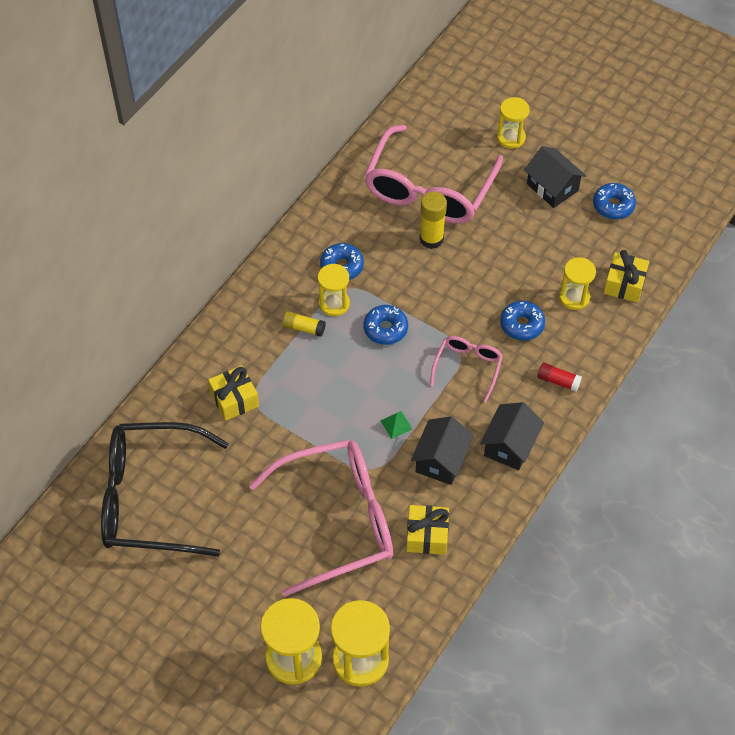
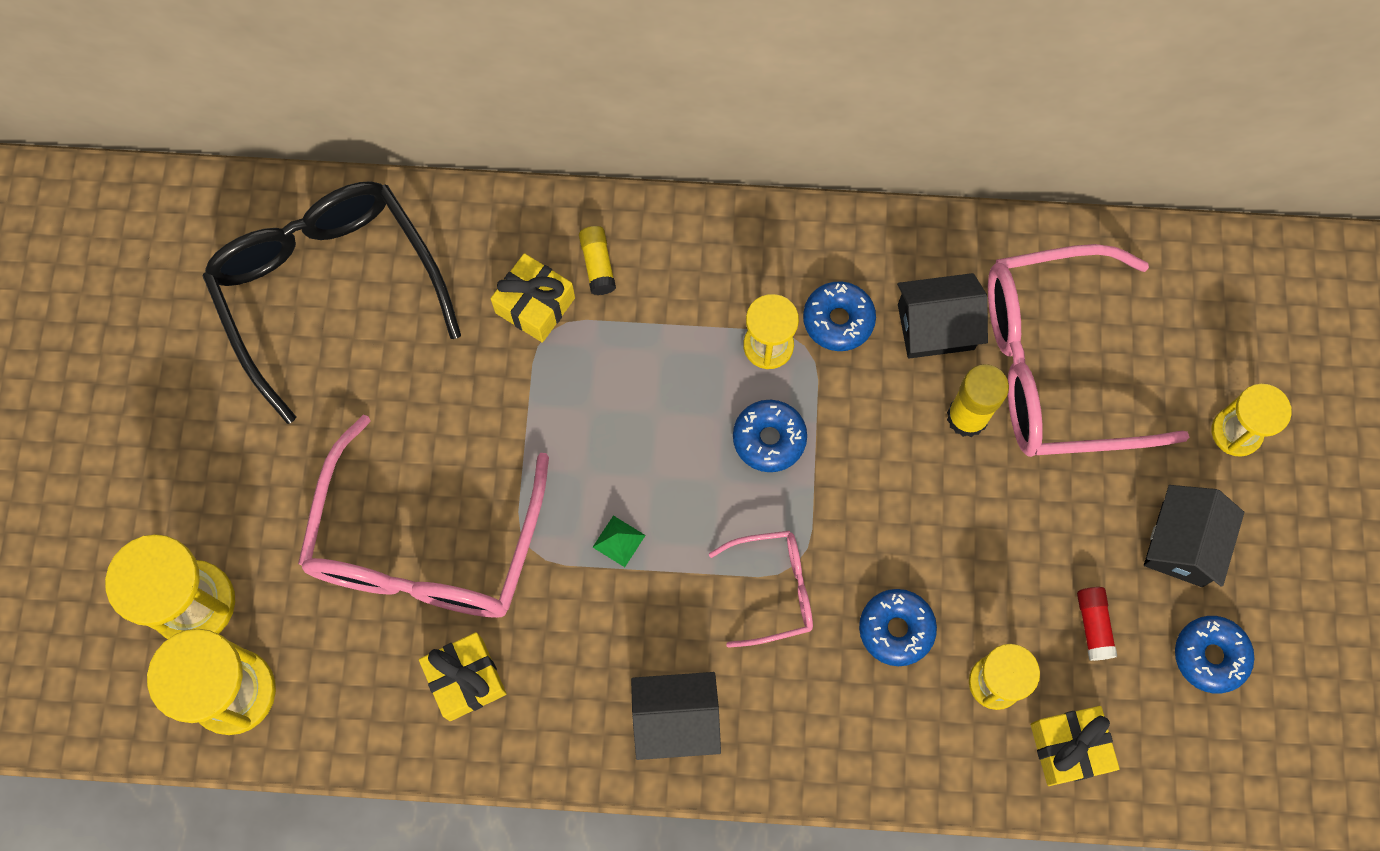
camera: 60 degrees right, 15 degrees up
(304, 328) = (703, 328): yellow glue stick -> yellow glue stick (598, 265)
(338, 520) = (425, 546): pink glasses -> pink glasses turned 60 degrees clockwise
(441, 460) = (596, 635): black house -> black house (936, 327)
(558, 381) = (828, 734): red glue stick -> red glue stick (1093, 625)

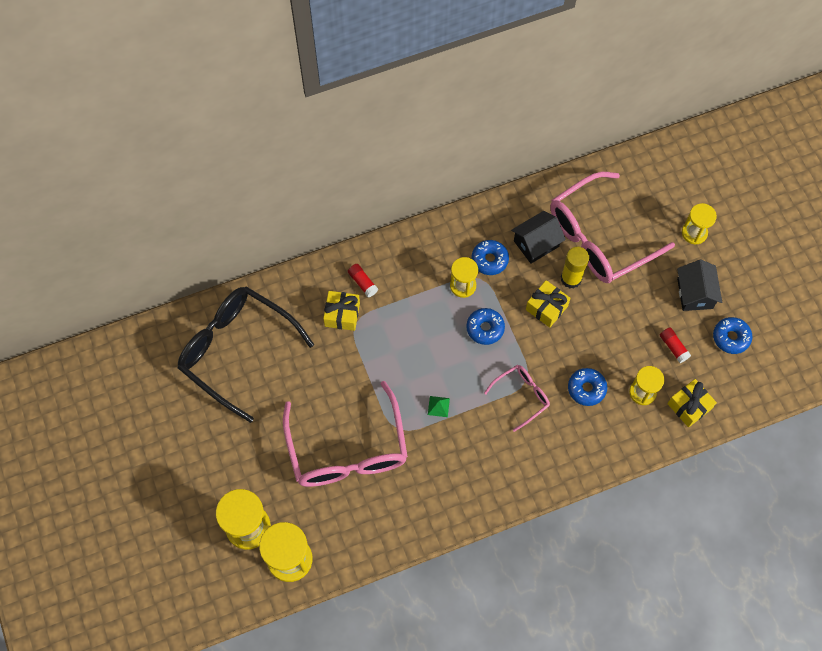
camera: 25 degrees left, 5 degrees down
(466, 679) = (399, 502): yellow gift -> yellow gift (546, 308)
(598, 265) = (362, 283): yellow glue stick -> red glue stick
(676, 719) = (506, 475): black house -> none

